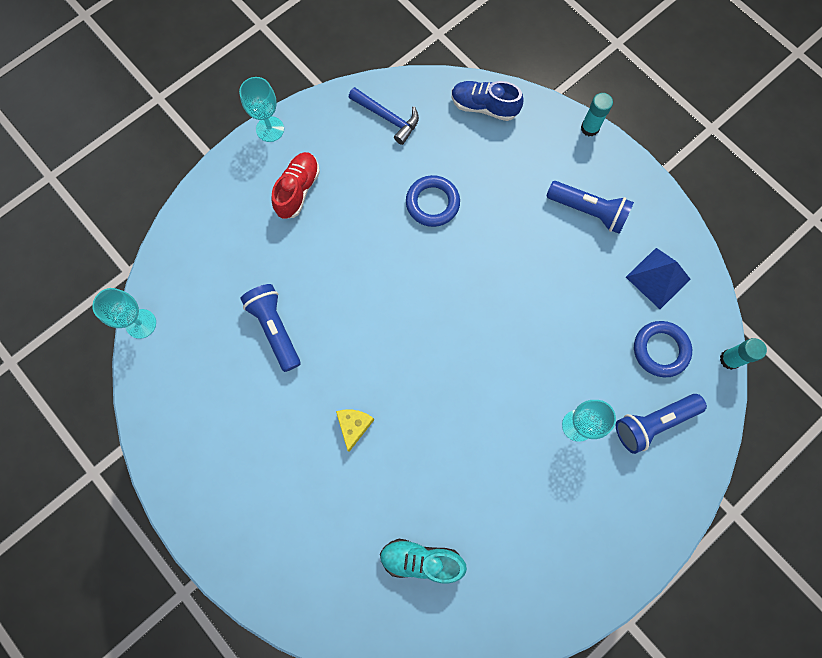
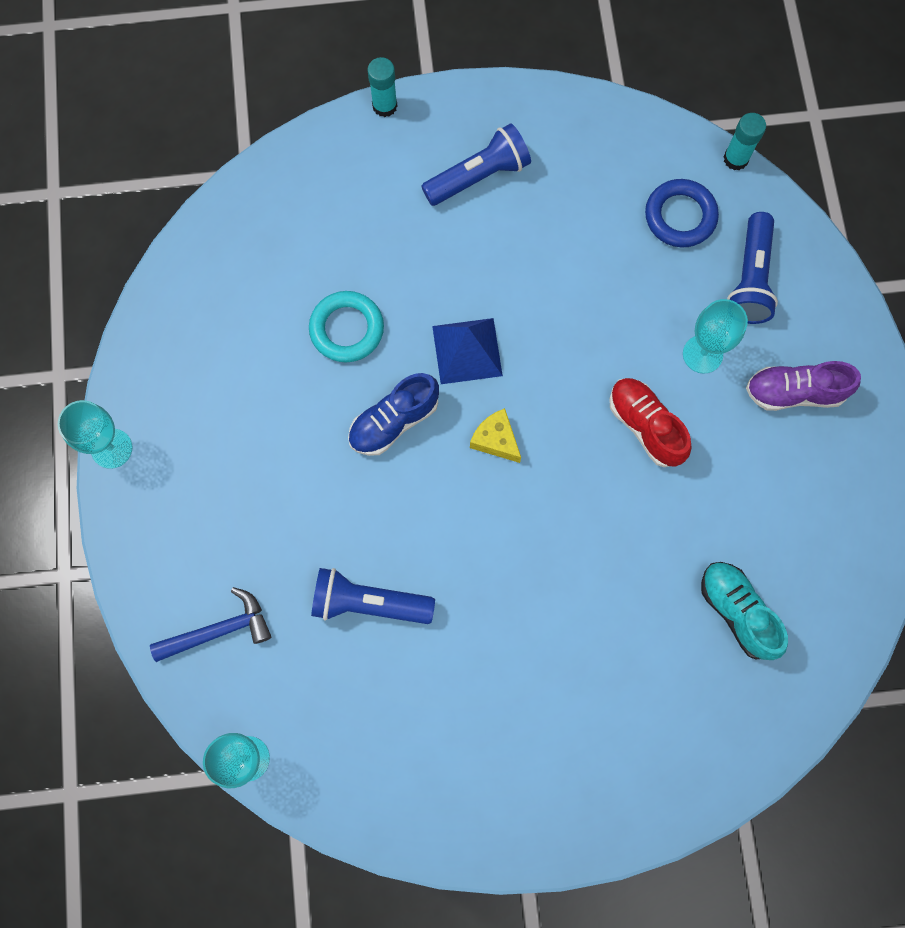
camera: 55 degrees left, 0 degrees up
(298, 190) = (216, 467): red shoe -> red shoe (645, 426)
(354, 426) = (544, 588): yellow cheese -> yellow cheese (496, 440)
(387, 118) = (203, 307): blue hammer -> blue hammer (219, 630)
(421, 560) = (737, 612): turquoise shoe -> turquoise shoe turned 105 degrees clockwise
(432, 203) = (347, 329): blue ring -> turquoise ring
(484, 107) = (273, 195): blue shoe -> blue shoe (394, 421)
(597, 503) = (794, 392): none -> purple shoe
(658, 278) = (602, 162): blue pyramid -> blue pyramid (467, 351)

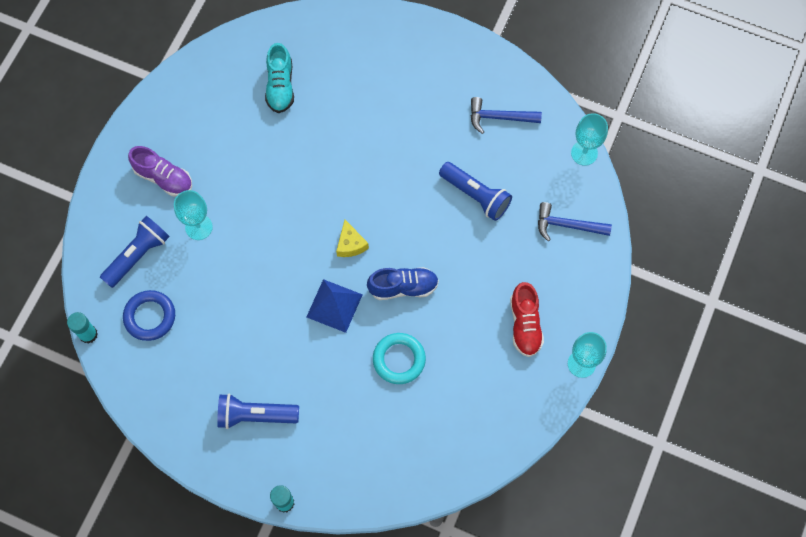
camera: 150 degrees left, 5 degrees down
(400, 745) = (499, 117): none -> blue hammer
(645, 426) = (260, 205): red shoe -> red shoe (525, 324)

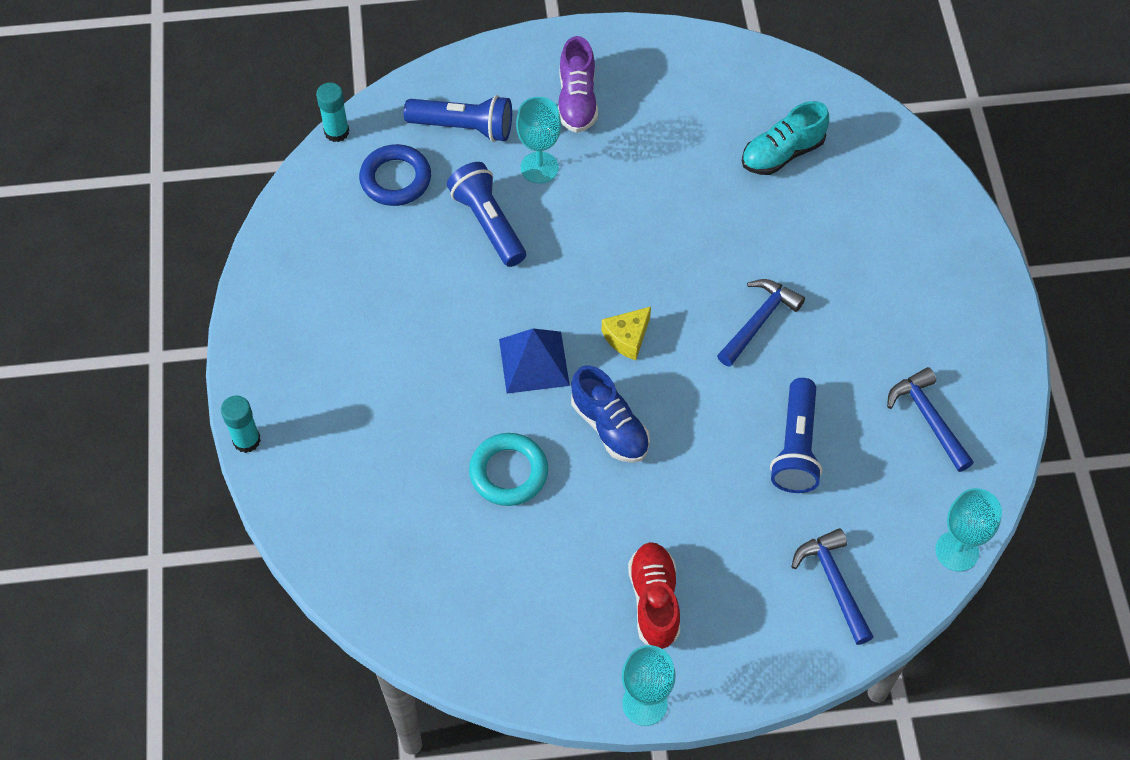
camera: 60 degrees right, 10 degrees down
(255, 415) = (339, 350): blue flashlight -> blue flashlight (488, 223)
(385, 167) = (759, 321): none -> blue hammer
(525, 324) = (654, 601): red shoe -> red shoe turned 120 degrees clockwise

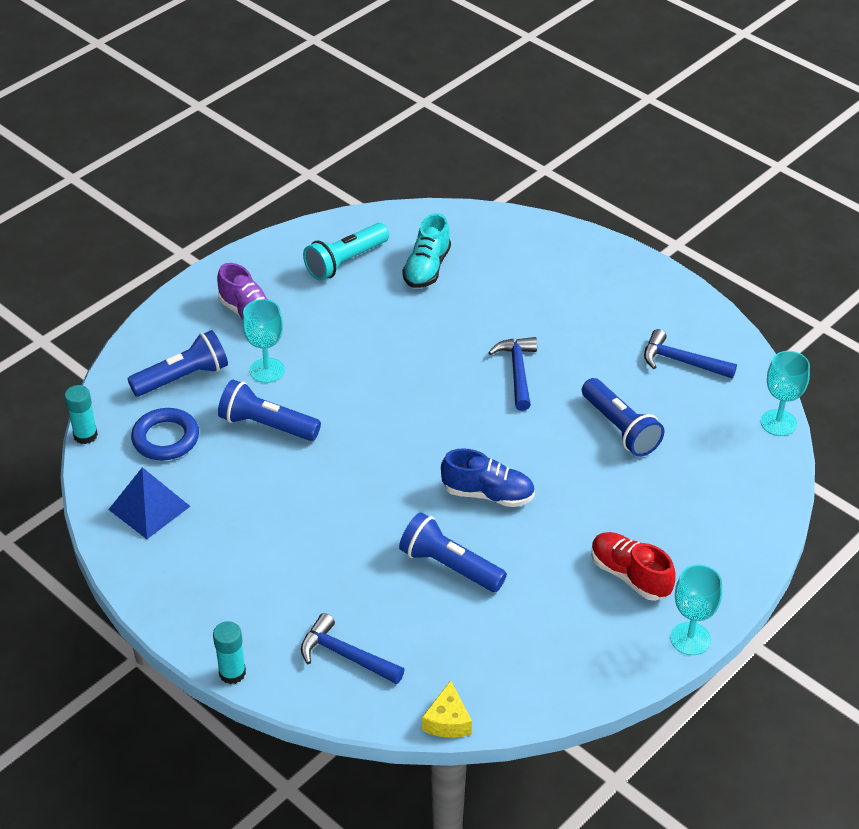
camera: 40 degrees left, 15 degrees down
(508, 472) = (449, 566): turquoise ring -> blue flashlight
(534, 362) = (393, 488): blue pyramid -> blue pyramid (149, 507)
(627, 337) = (441, 434): yellow cheese -> yellow cheese (447, 721)
(713, 98) = (345, 262): none -> turquoise flashlight
(834, 583) = (728, 489): blue hammer -> blue hammer (346, 655)

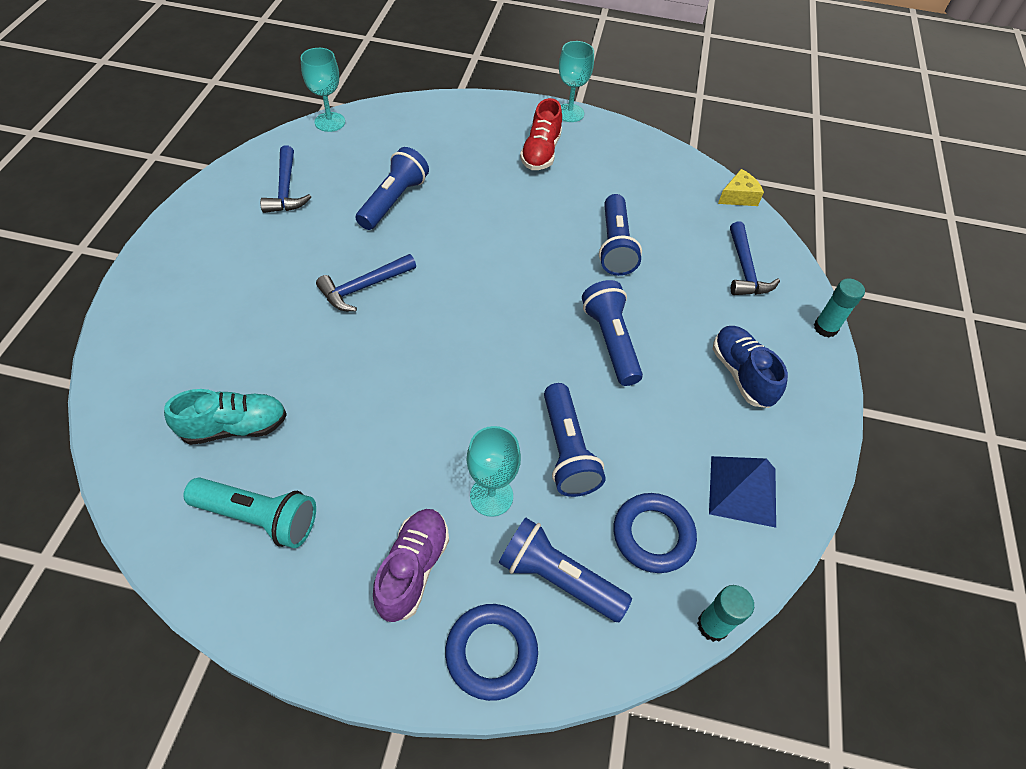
camera: 125 degrees left, 10 degrees up
(169, 329) = (491, 653): none -> blue ring
(342, 502) = (610, 341): none -> blue flashlight
(488, 494) = (525, 252): blue shoe -> blue shoe (741, 374)

